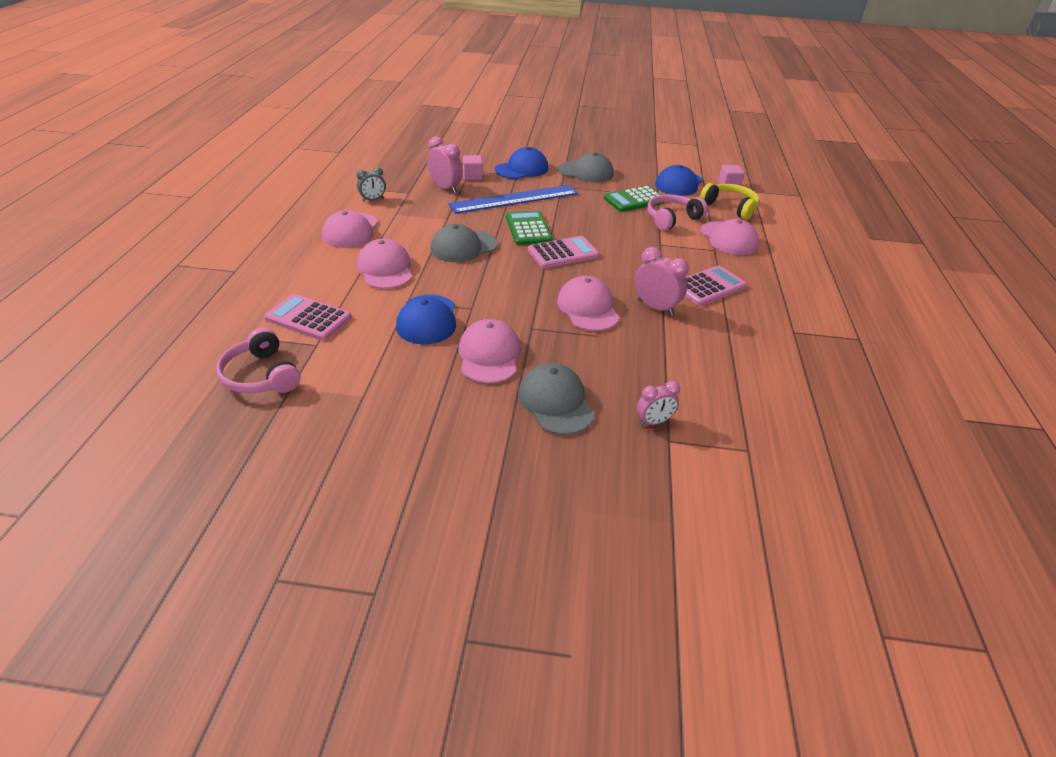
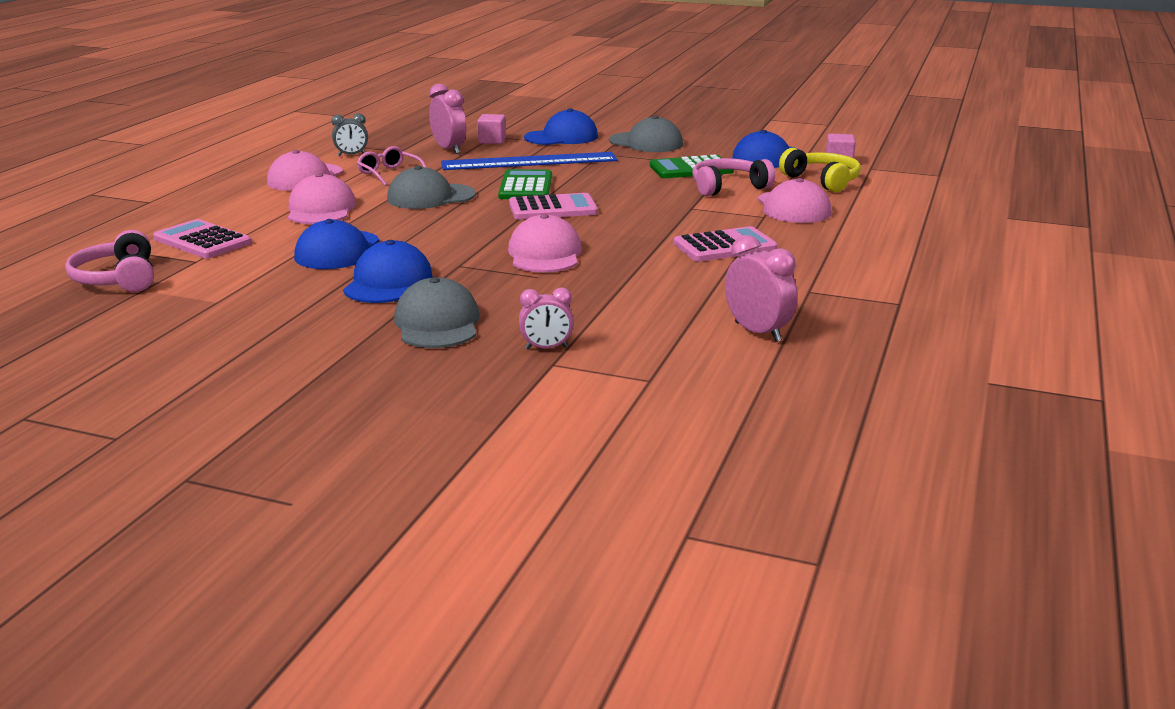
camera: 15 degrees right, 15 degrees down
(415, 221) = (389, 174): none -> pink glasses
(489, 355) = (388, 282): pink cap -> blue cap
(655, 307) = (635, 259): pink clock -> pink clock (757, 332)

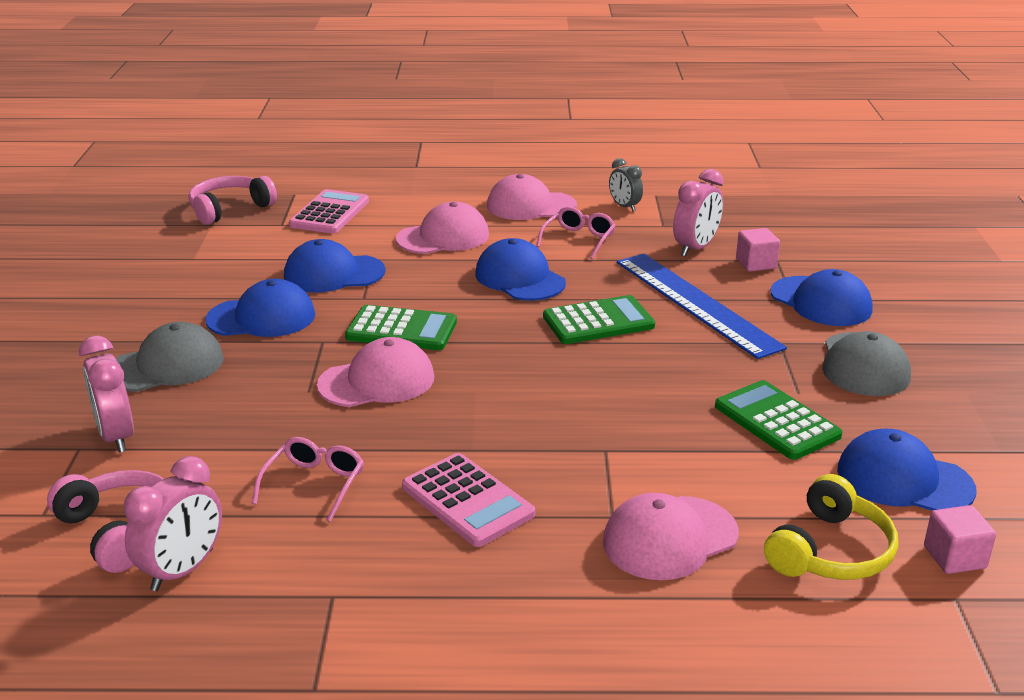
camera: 70 degrees right, 5 degrees up
(430, 197) = (519, 278): grey cap -> blue cap
(471, 239) = (401, 329): none -> green calculator
(546, 348) = (116, 436): pink clock -> pink clock, size x1.53
(553, 208) = (532, 354): pink calculator -> none
(674, 285) = (314, 484): none -> pink glasses
(728, 187) = (718, 466): pink headphones -> pink headphones (120, 530)

